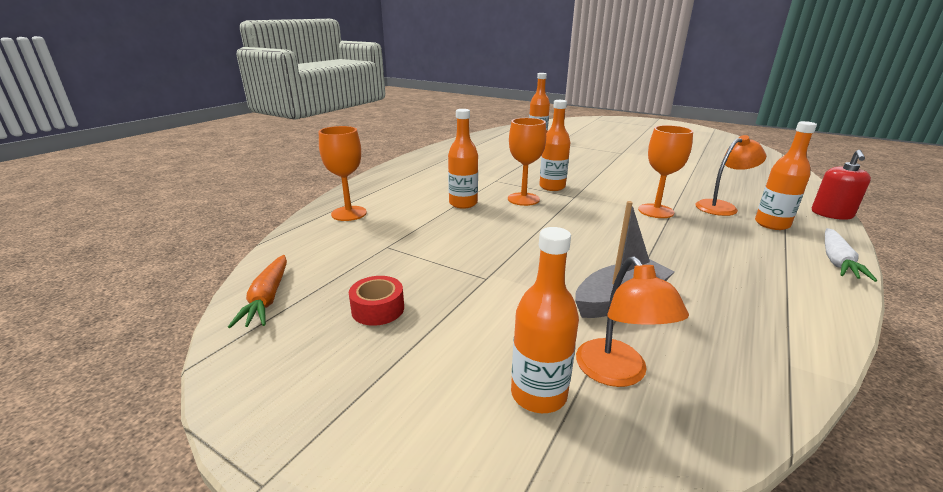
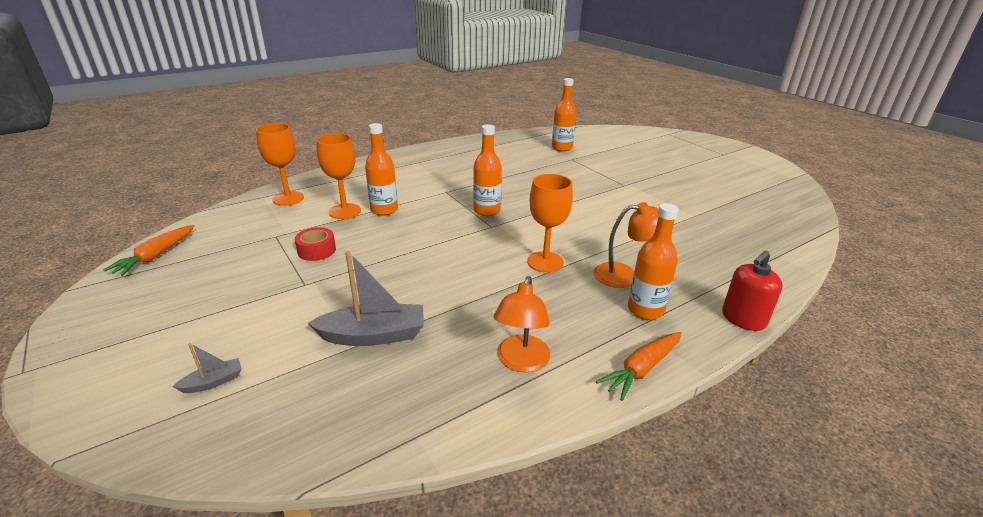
camera: 25 degrees right, 5 degrees up
(378, 309) = (205, 285): red tape -> red tape (317, 250)
(523, 199) = (441, 218): orange goblet -> orange goblet (345, 211)
(538, 394) = (213, 382): orange bottle -> grey boat
(617, 373) = (281, 389): orange lamp -> orange lamp (521, 362)
(837, 261) = (641, 369): white carrot -> orange carrot

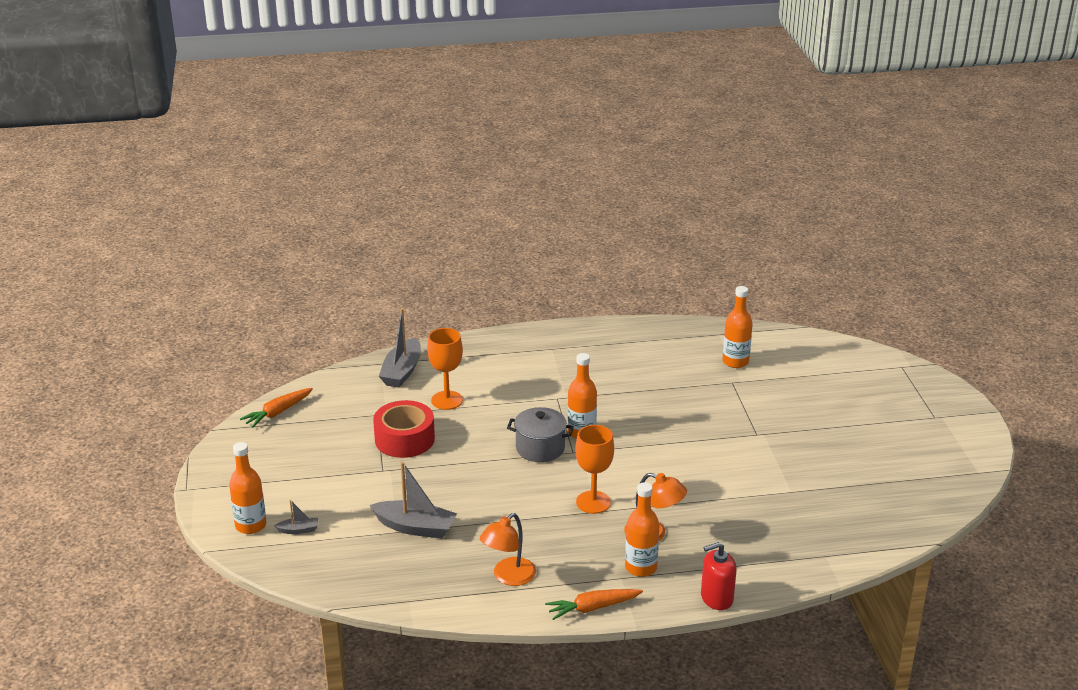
camera: 25 degrees right, 0 degrees up
(288, 198) = (402, 371): orange goblet -> grey boat
(317, 250) = (404, 439): red tape -> red tape, size x1.76
(384, 210) = (484, 407): orange bottle -> orange bottle (251, 525)
(459, 230) = (540, 448): none -> grey pot

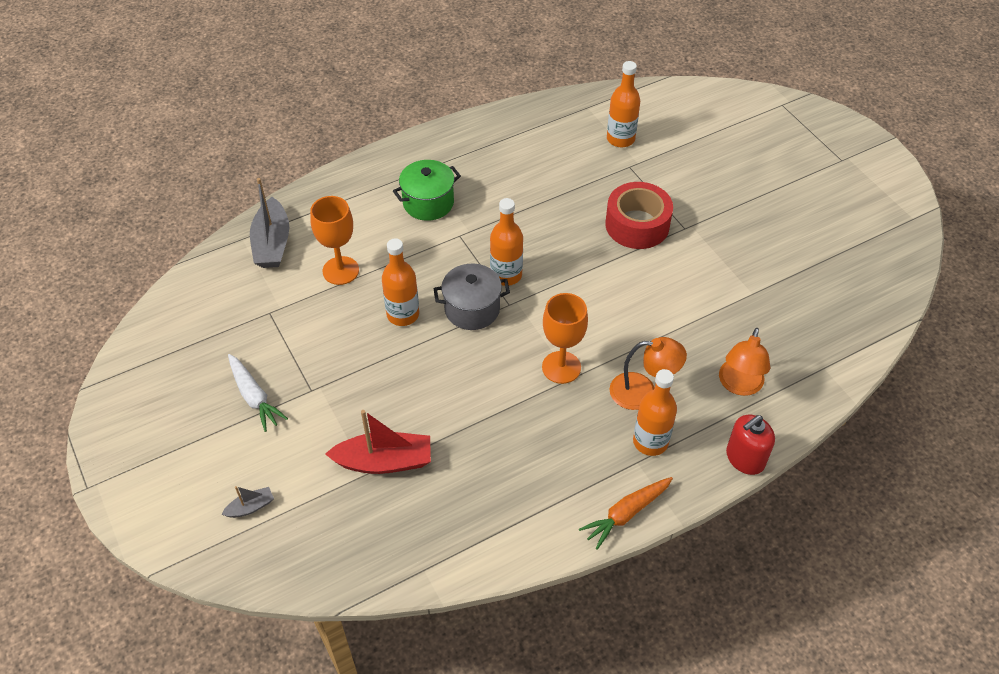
camera: 20 degrees left, 20 degrees up
(251, 525) = (190, 518): orange bottle -> orange bottle (403, 314)
(278, 412) = (152, 341): orange carrot -> none
(337, 464) = (254, 397): none -> white carrot
(404, 439) = (317, 339): red tape -> red tape (637, 225)
(415, 527) = (384, 461): grey boat -> red boat
(508, 577) = (518, 500): orange lamp -> orange lamp (739, 385)
(543, 371) = (428, 203): none -> green pot

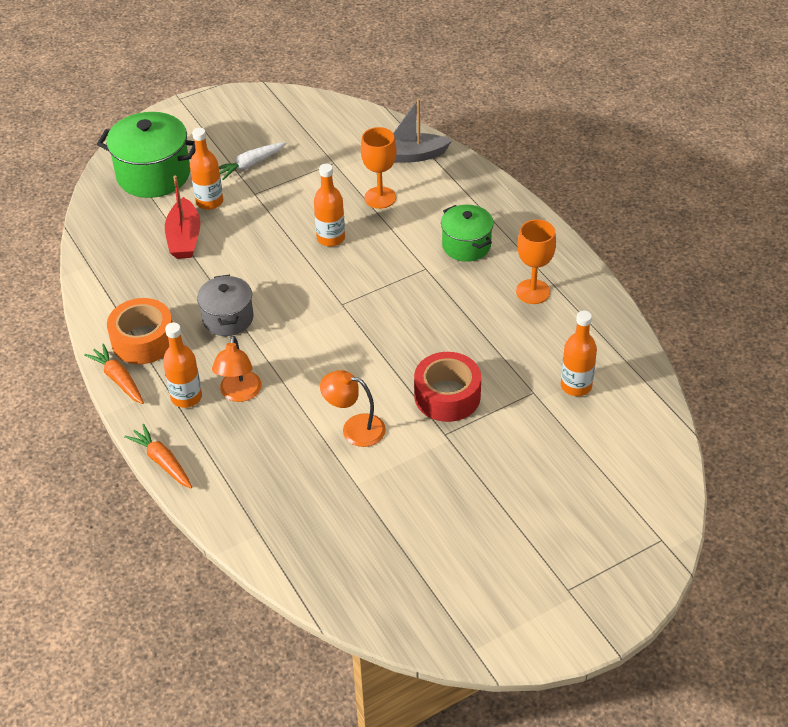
camera: 90 degrees right, 5 degrees down
(250, 507) = (153, 175): grey boat -> green pot
(472, 309) = (336, 280): grey pot -> grey pot (228, 318)
(506, 275) = (377, 301): orange bottle -> orange bottle (209, 202)
(561, 367) = (269, 339): orange goblet -> orange goblet (533, 292)
(562, 493) = (143, 340): none -> orange tape
(739, 385) = (242, 464): orange lamp -> orange lamp (354, 428)
(745, 458) = (162, 462): red soap dispenser -> orange carrot

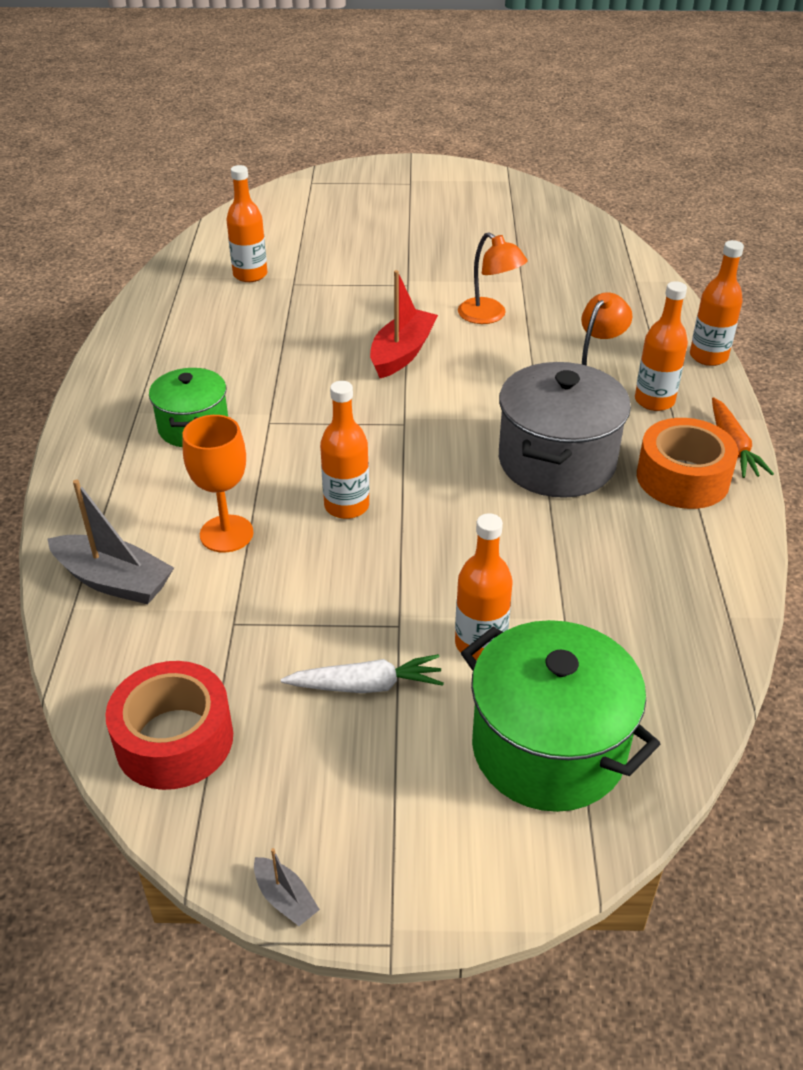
camera: 150 degrees left, 5 degrees down
(162, 462) = (708, 356): orange carrot -> orange bottle
(184, 238) = (556, 597): red boat -> red boat (402, 353)
(226, 94) = (285, 898): none -> grey boat
(228, 318) = (557, 461): grey pot -> grey pot, size x1.61
(447, 396) = (375, 308): red tape -> red tape (174, 739)
(533, 292) = (185, 355): orange goblet -> none

